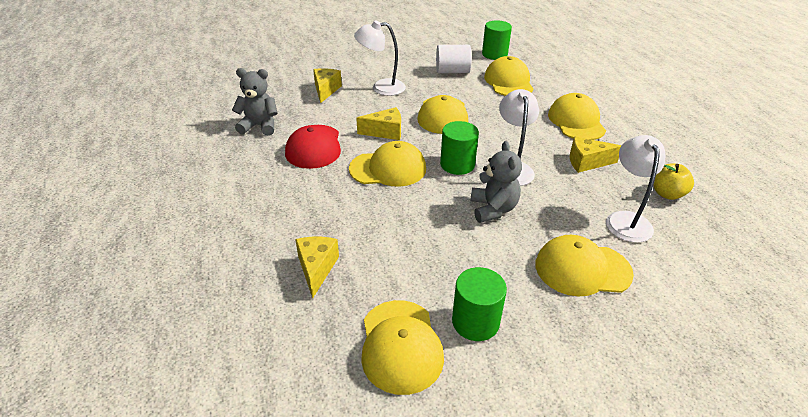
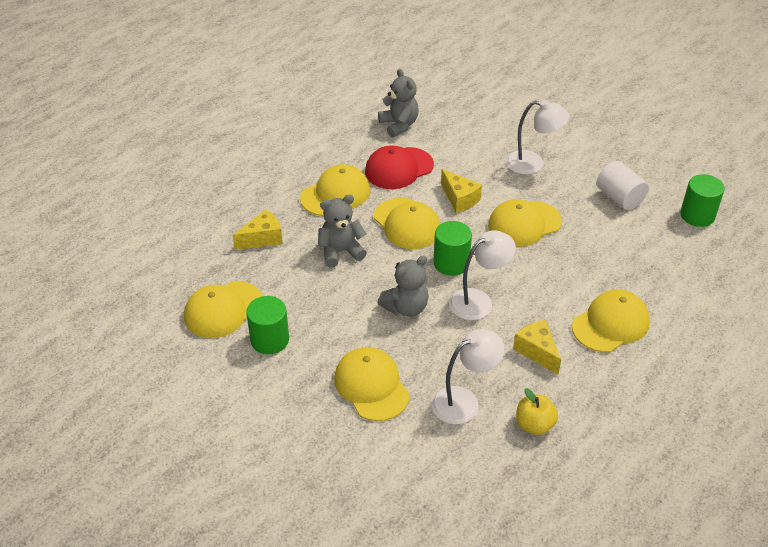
camera: 60 degrees right, 5 degrees up
(325, 90) = (491, 133): yellow cheese -> none
(381, 88) = (532, 164): white lamp -> white lamp turned 135 degrees clockwise
(387, 221) = (341, 251): none -> grey teddy bear
(508, 82) = (643, 247): yellow cap -> yellow cap (335, 194)

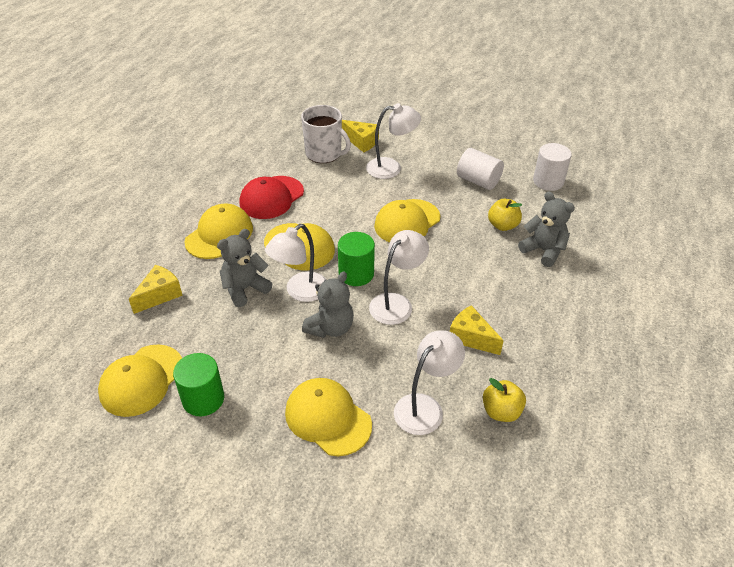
camera: 20 degrees left, 0 degrees up
(391, 267) = (300, 292): none -> white lamp
(399, 125) = (256, 159): grey teddy bear -> grey teddy bear (543, 250)
(459, 199) = (339, 213): yellow cheese -> yellow cheese (361, 142)
(469, 134) = (324, 154): none -> white mug
(610, 324) = (523, 294): yellow cap -> none
(623, 250) = (502, 225): none -> yellow apple
(697, 215) = (548, 181): green cylinder -> white cylinder

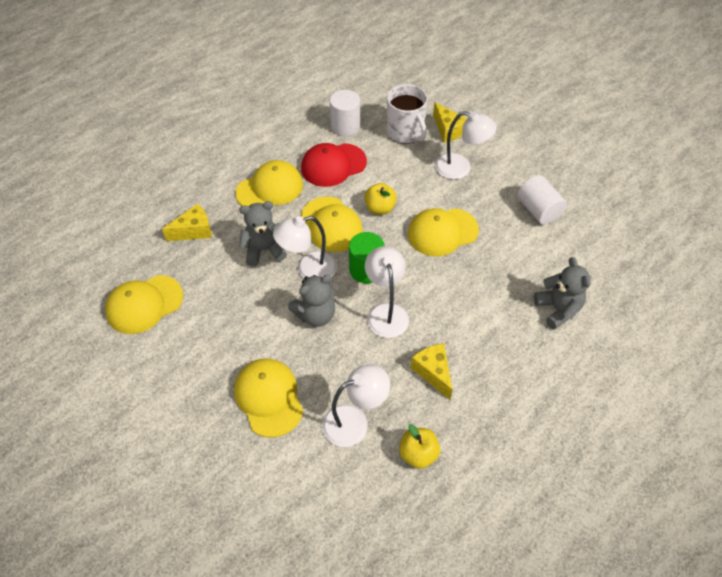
camera: 25 degrees right, 10 degrees up
(203, 399) = (182, 340): green cylinder -> none
(396, 303) = (386, 312): white lamp -> white lamp turned 75 degrees counterclockwise
(502, 225) = (533, 268): yellow apple -> yellow apple (380, 208)
(548, 181) = (611, 234): white cylinder -> white cylinder (345, 126)

